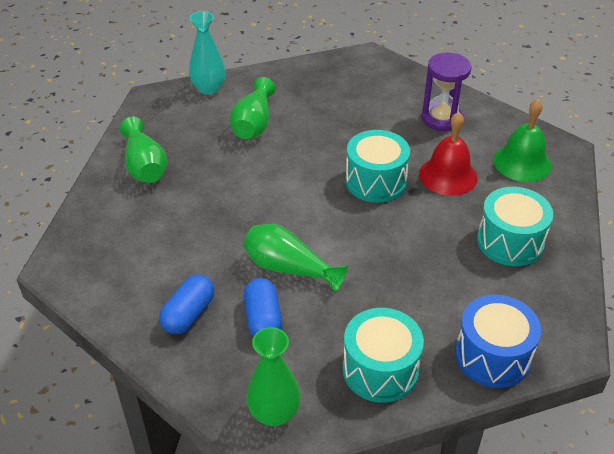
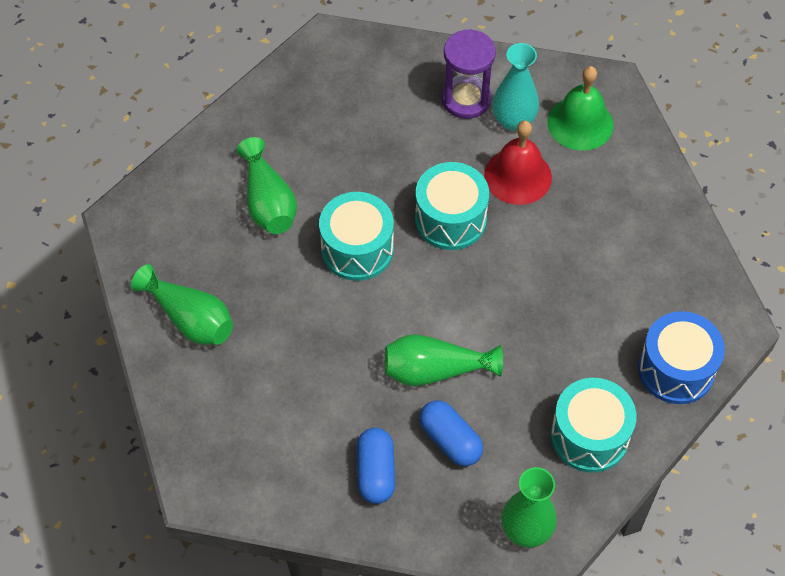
camera: 30 degrees left, 15 degrees up
(209, 88) = (178, 174): turquoise vase -> turquoise vase (513, 120)
(510, 241) = (622, 232): turquoise drum -> turquoise drum (357, 249)

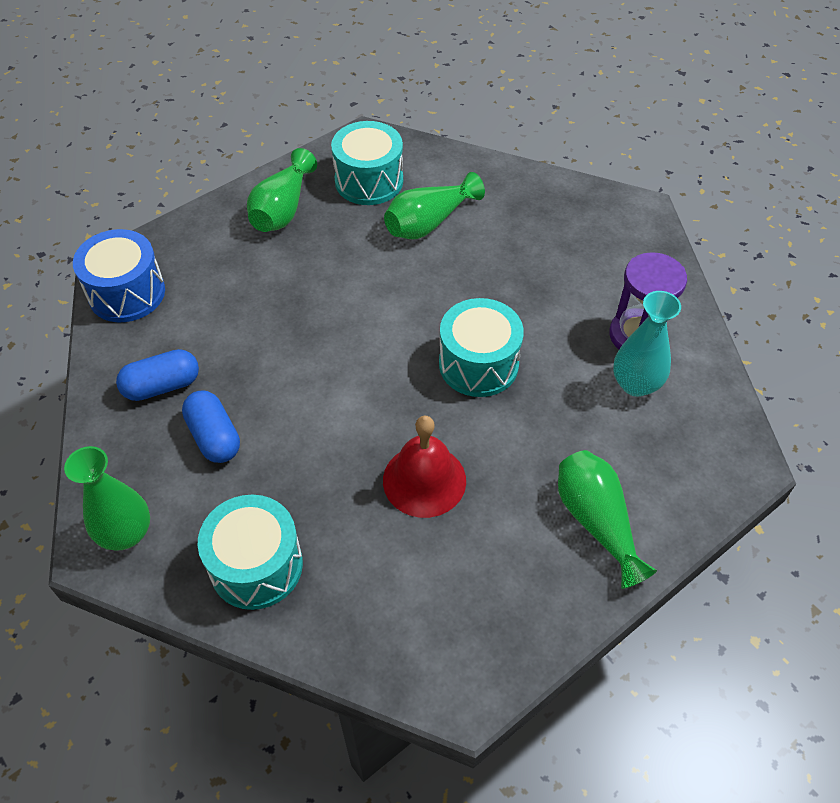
camera: 70 degrees right, 5 degrees down
(357, 249) = (407, 300): turquoise drum -> turquoise drum (369, 181)
(435, 370) = (291, 401): green vase -> green vase (596, 522)
(450, 440) = (214, 437): blue capsule -> blue capsule turned 60 degrees counterclockwise
(518, 176) = (564, 408): red bell -> red bell (424, 480)
(580, 123) = (670, 448): green bell -> none
(676, 369) = (375, 637): blue drum -> blue drum (127, 293)

